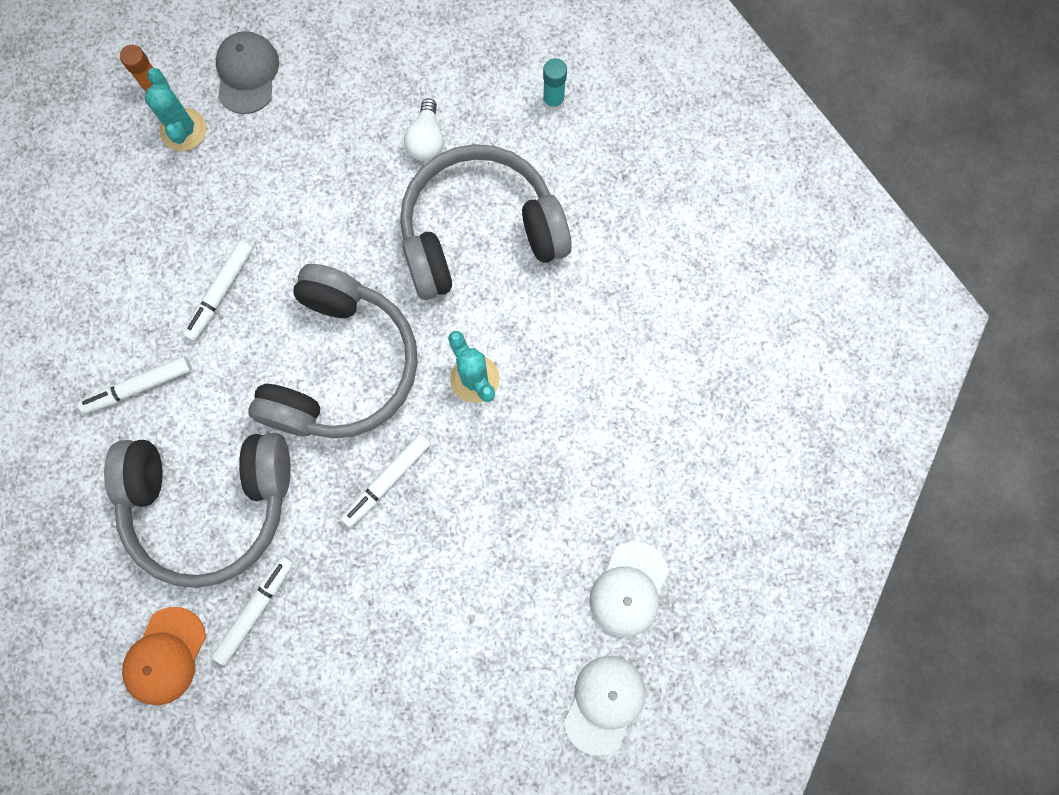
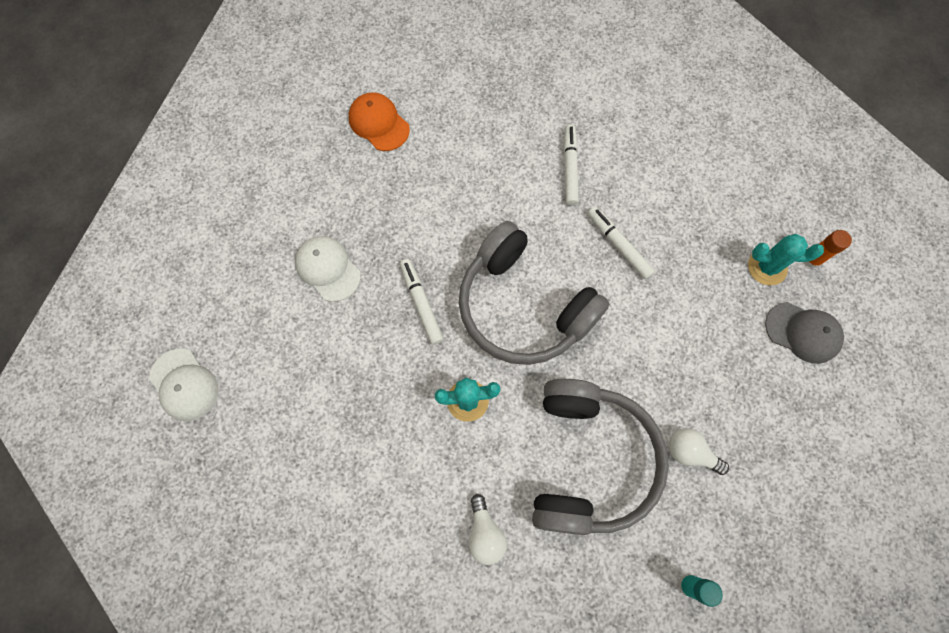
camera: 115 degrees right, 5 degrees down
(210, 504) = (464, 183): grey headphones -> none
(255, 609) = (378, 185): white marker -> none
(599, 301) = (485, 533): none -> white light bulb
(629, 589) = (250, 442): white cap -> white cap (328, 269)

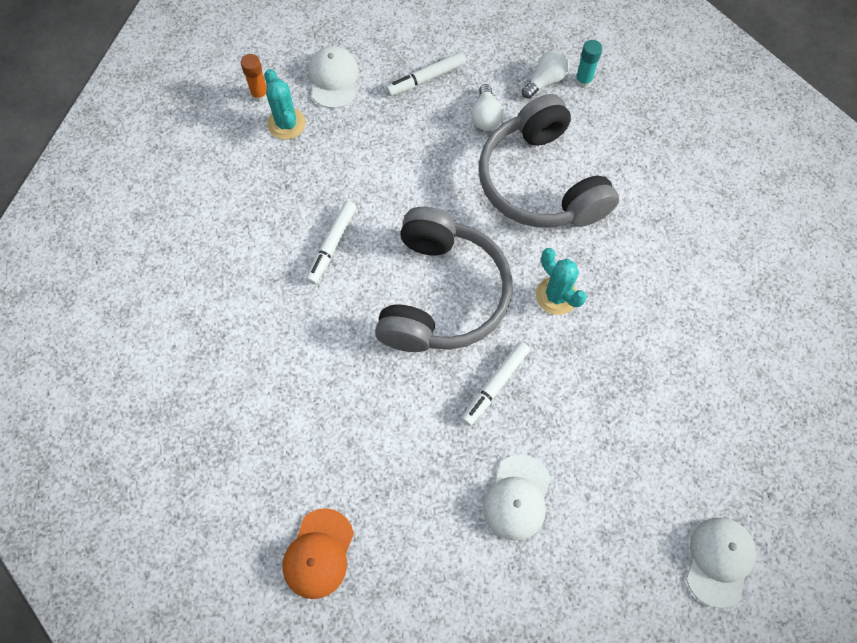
camera: 120 degrees left, 5 degrees down
(485, 533) = (649, 227): white light bulb -> white light bulb (545, 81)
(569, 168) = (270, 326): white marker -> white marker (426, 78)
(588, 460) = (541, 182): grey headphones -> grey headphones turned 90 degrees counterclockwise
(803, 332) = (333, 79): grey cap -> white cap

